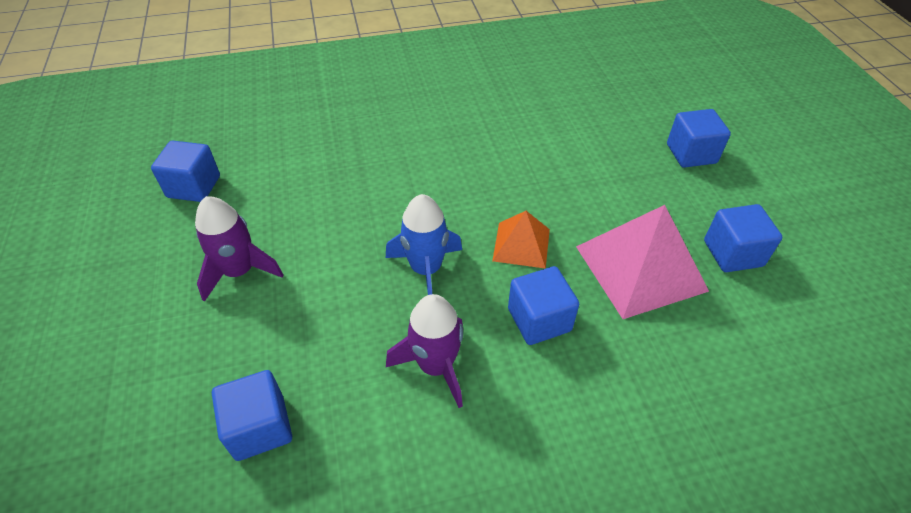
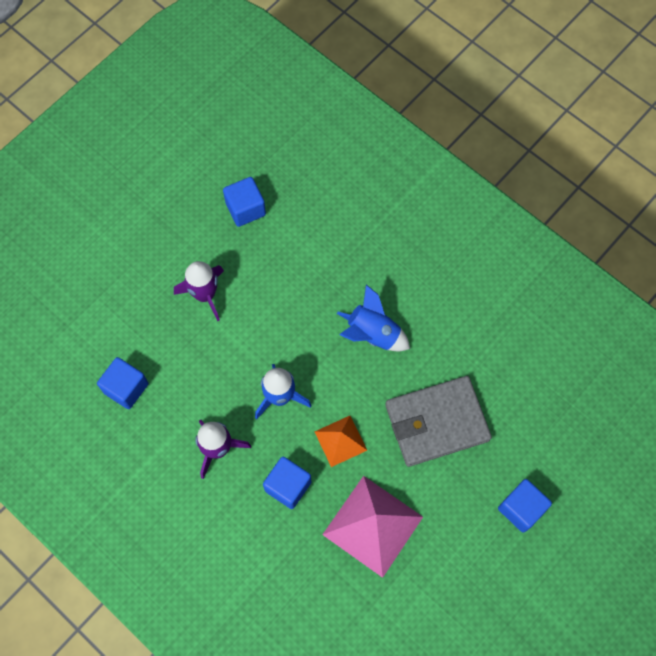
camera: 55 degrees right, 20 degrees up
(429, 164) = (372, 334): none -> blue rocket
(561, 165) = (437, 422): none -> grey wallet
(733, 253) = (429, 580): blue cube -> none

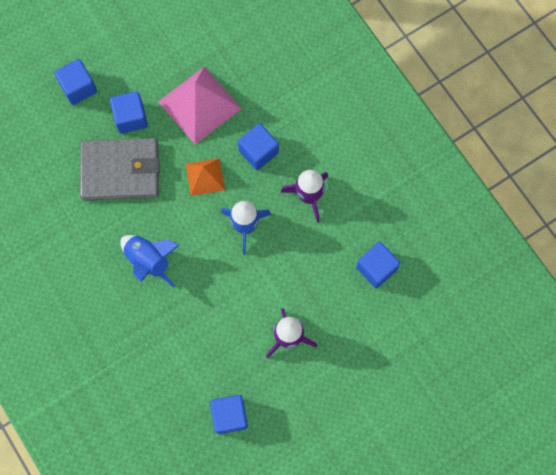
camera: 165 degrees left, 5 degrees up
(447, 488) = (131, 118): none -> blue cube

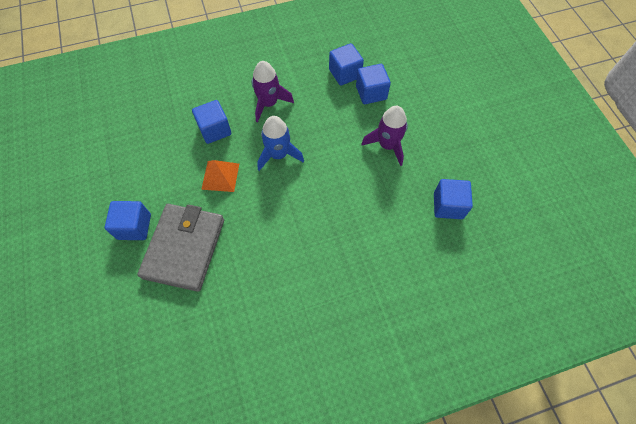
camera: 75 degrees left, 10 degrees down
(78, 88) = (78, 269): blue cube -> blue cube (371, 93)
(149, 260) = (284, 242): blue rocket -> none
(199, 105) = (150, 165): pink pyramid -> none

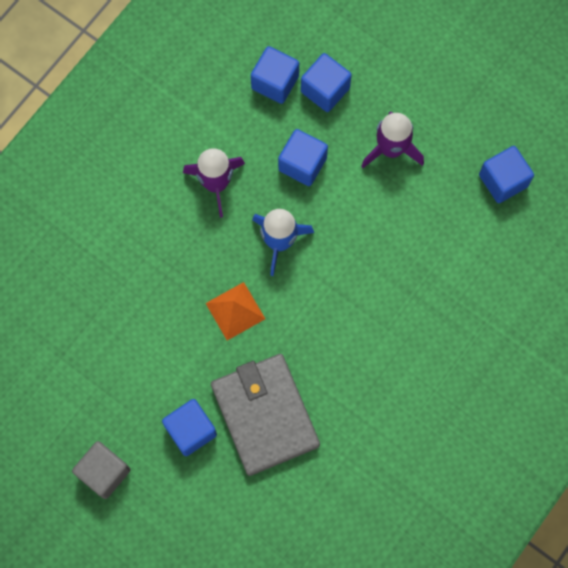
camera: 35 degrees left, 10 degrees up
(66, 216) = (104, 472): none -> grey cube
(215, 130) = (181, 260): blue cube -> blue cube (302, 164)

